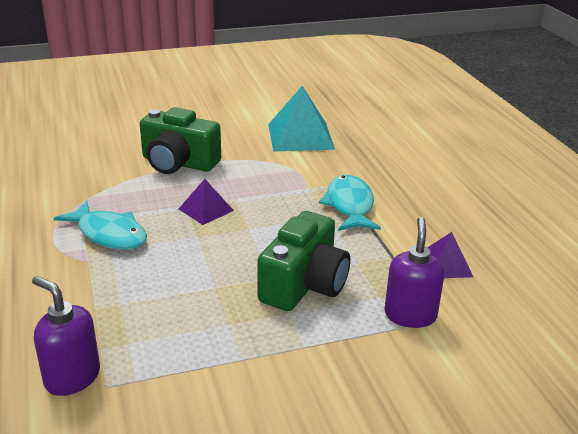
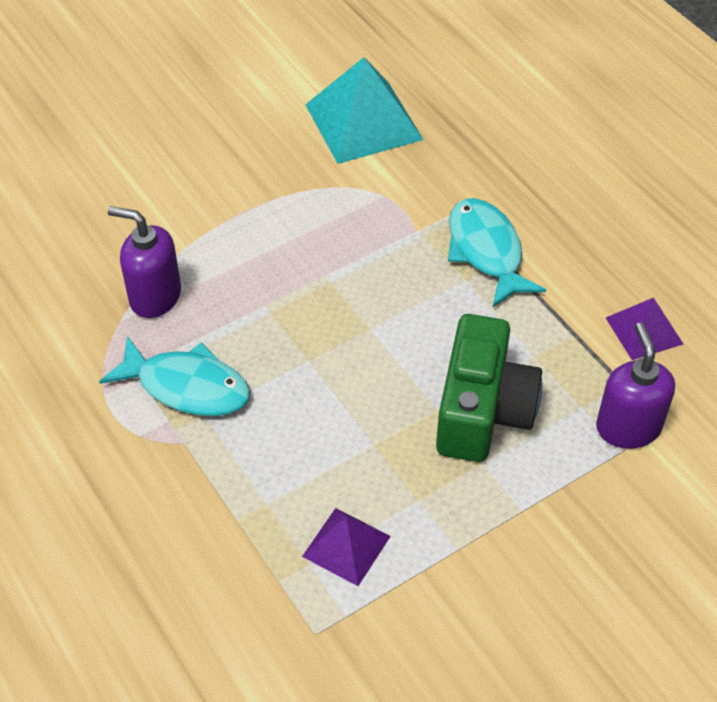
camera: 15 degrees left, 20 degrees up
(72, 377) = (268, 632): purple soap dispenser -> purple soap dispenser (155, 296)
(178, 163) = (212, 221): green camera -> none
(206, 209) = (296, 306): purple pyramid -> purple pyramid (346, 546)

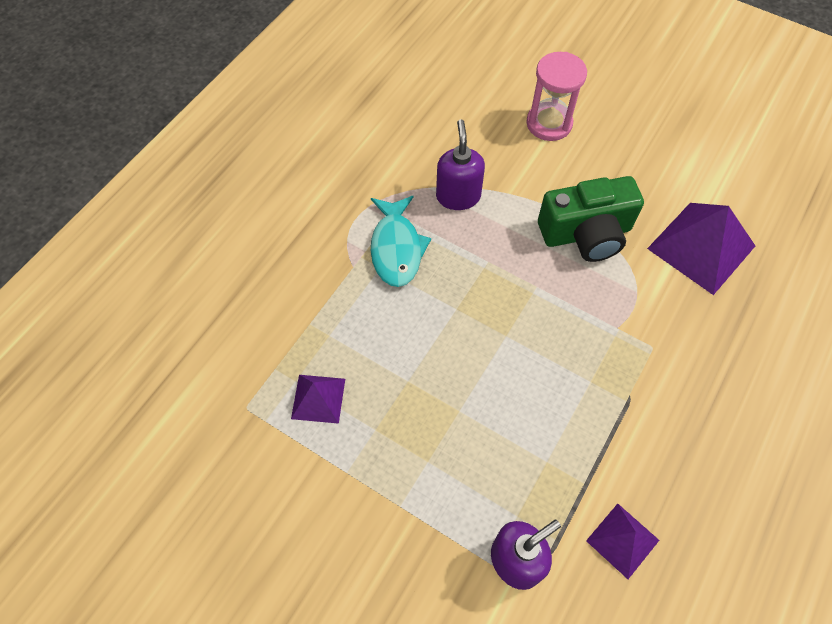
camera: 65 degrees right, 10 degrees up
(114, 170) = (549, 123): none -> pink hourglass
(363, 122) = (701, 247): turquoise pyramid -> purple pyramid
(482, 410) = (474, 443): green camera -> green camera (586, 234)
(486, 251) = (629, 386): turquoise fish -> none

